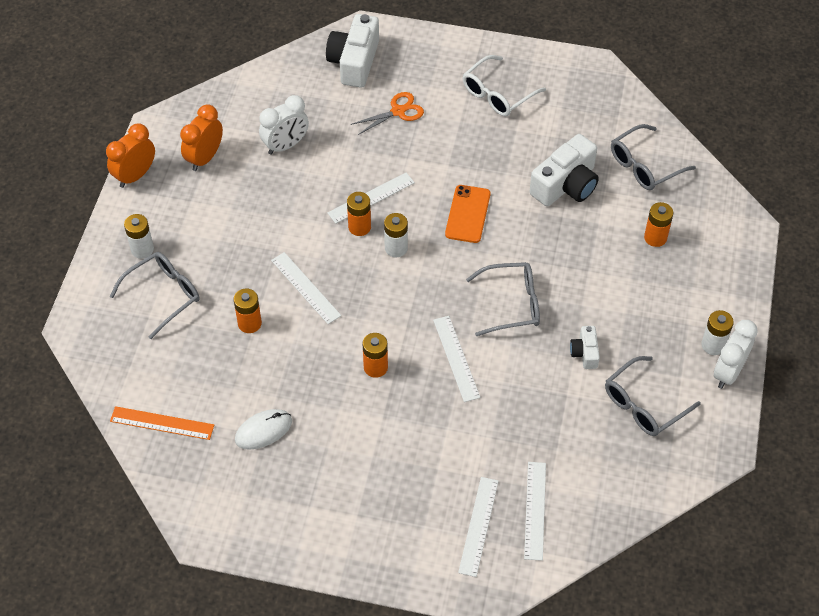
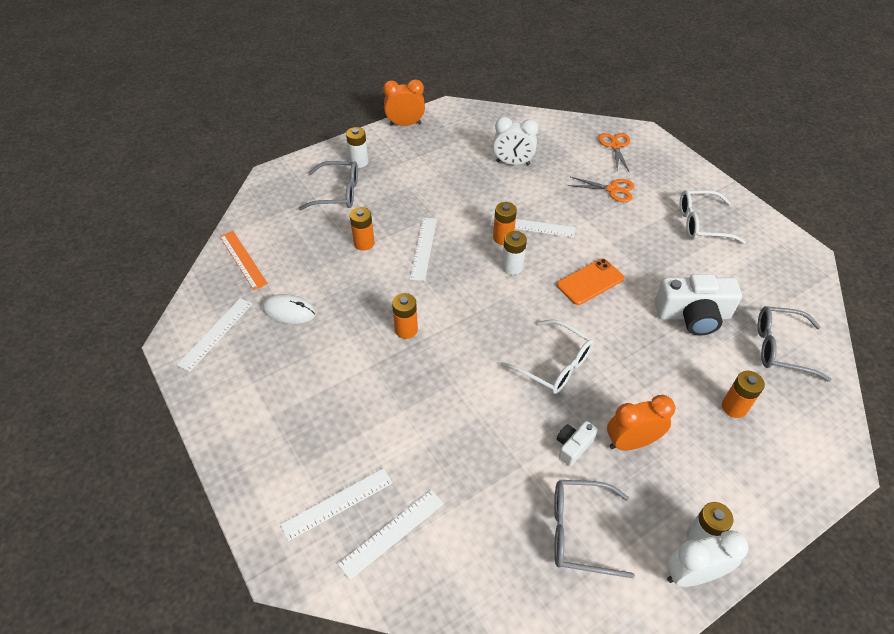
camera: 45 degrees right, 5 degrees down
(205, 158) = (455, 140): orange clock -> orange clock (631, 442)
(354, 62) = (615, 146): white camera -> orange scissors
(456, 358) = (468, 368): white ruler -> white ruler (216, 333)
(511, 304) = (553, 364): grey glasses -> white glasses

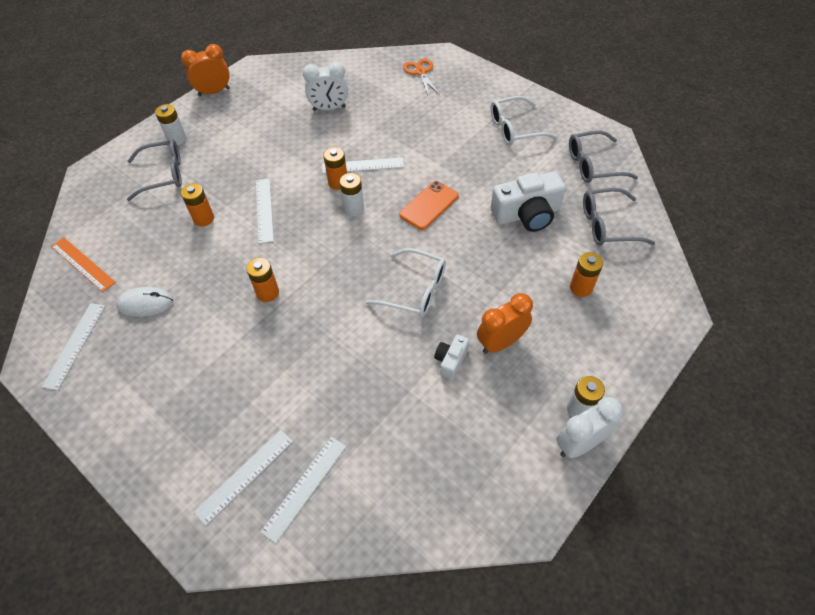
camera: 15 degrees left, 5 degrees up
(580, 531) = (476, 435): grey glasses -> grey glasses (593, 165)
(612, 190) = (428, 114): orange scissors -> none

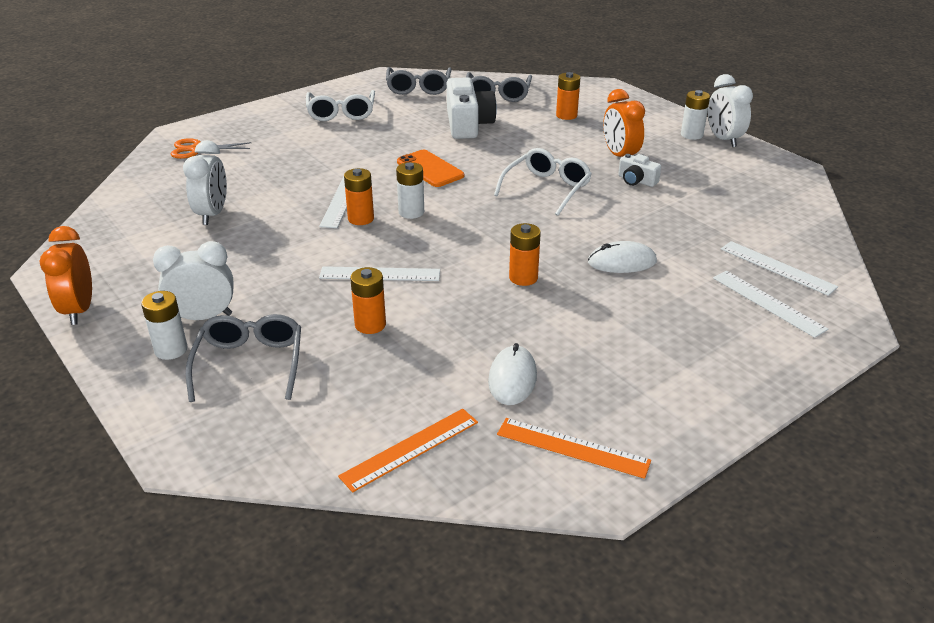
camera: 80 degrees left, 20 degrees down
(75, 345) = (572, 447): white ruler -> orange ruler
(209, 142) = (203, 317): none -> white clock
(299, 358) = (622, 262): none -> white mouse

